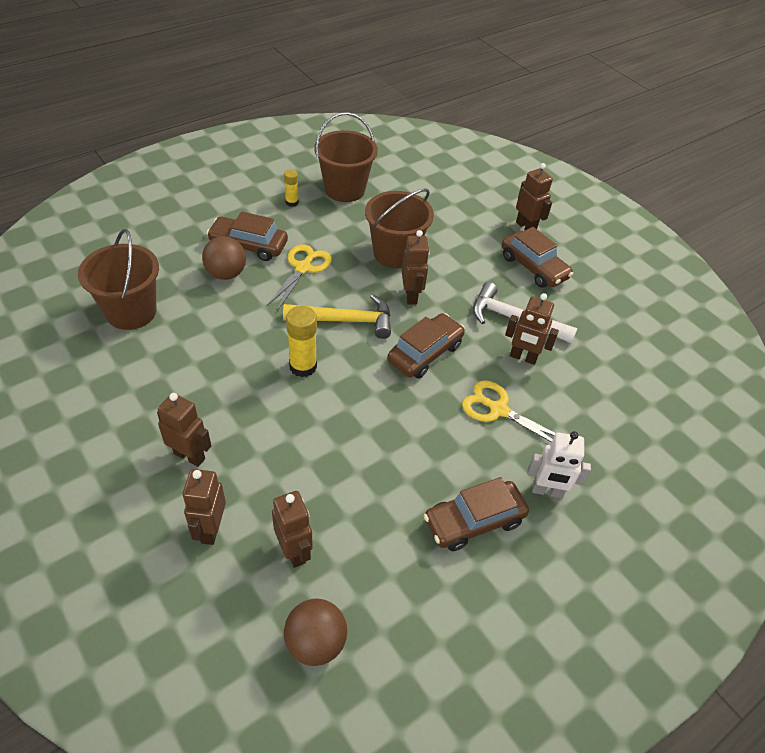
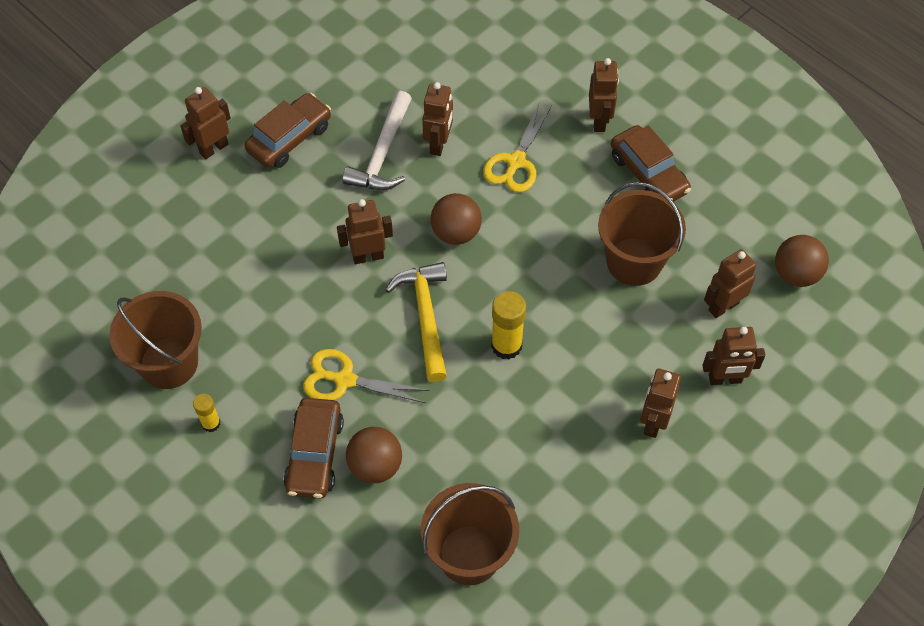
camera: 95 degrees left, 10 degrees up
(395, 253) = (295, 283): brown bucket -> brown bucket (634, 261)
(425, 353) = (456, 233): brown car -> brown ball
(547, 491) = (599, 121): white robot -> brown robot

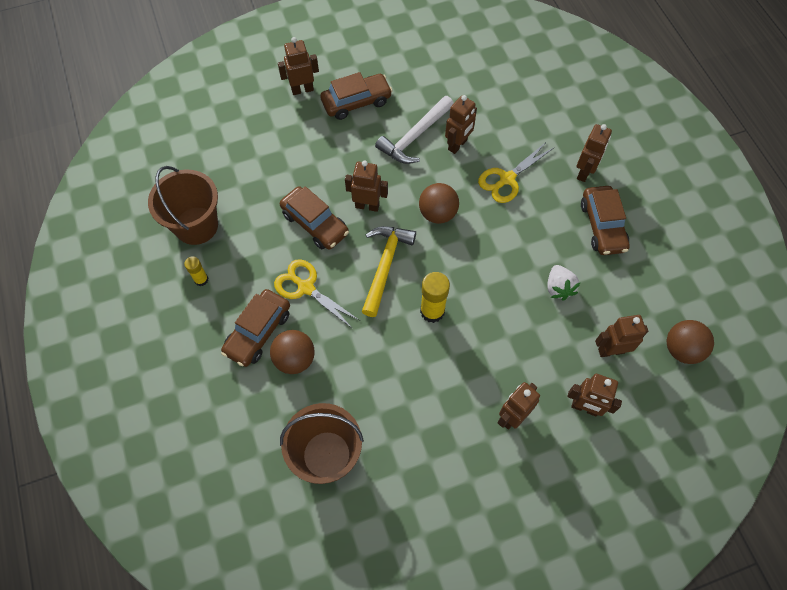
camera: 25 degrees right, 5 degrees up
(316, 302) = (315, 223): none -> brown car
(634, 261) = (558, 288): brown bucket -> white strawberry

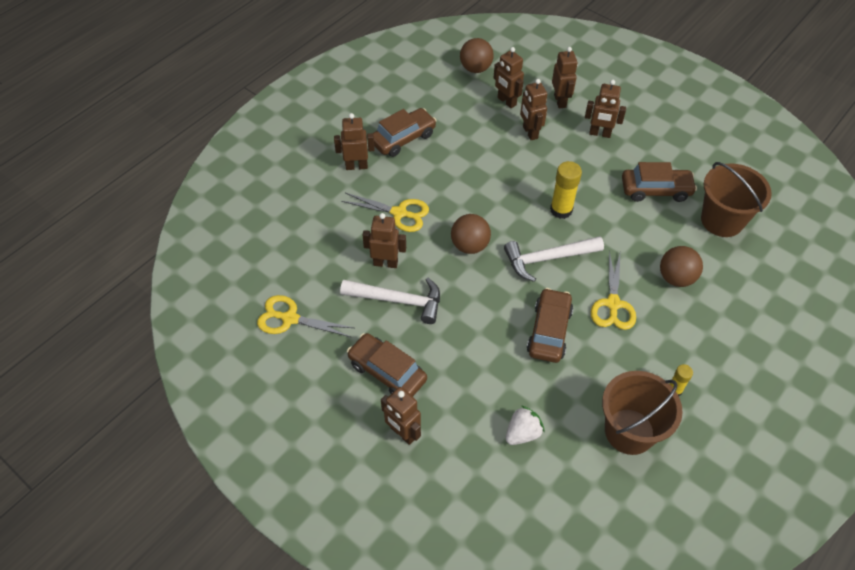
camera: 120 degrees left, 10 degrees down
(258, 332) = (678, 316): brown car -> brown car (655, 190)
(367, 206) = (500, 300): brown robot -> brown robot (530, 132)
(385, 266) = (547, 258): yellow hammer -> white hammer
(443, 64) = (290, 318): none -> yellow scissors
(558, 288) = (479, 145): white strawberry -> white strawberry (522, 433)

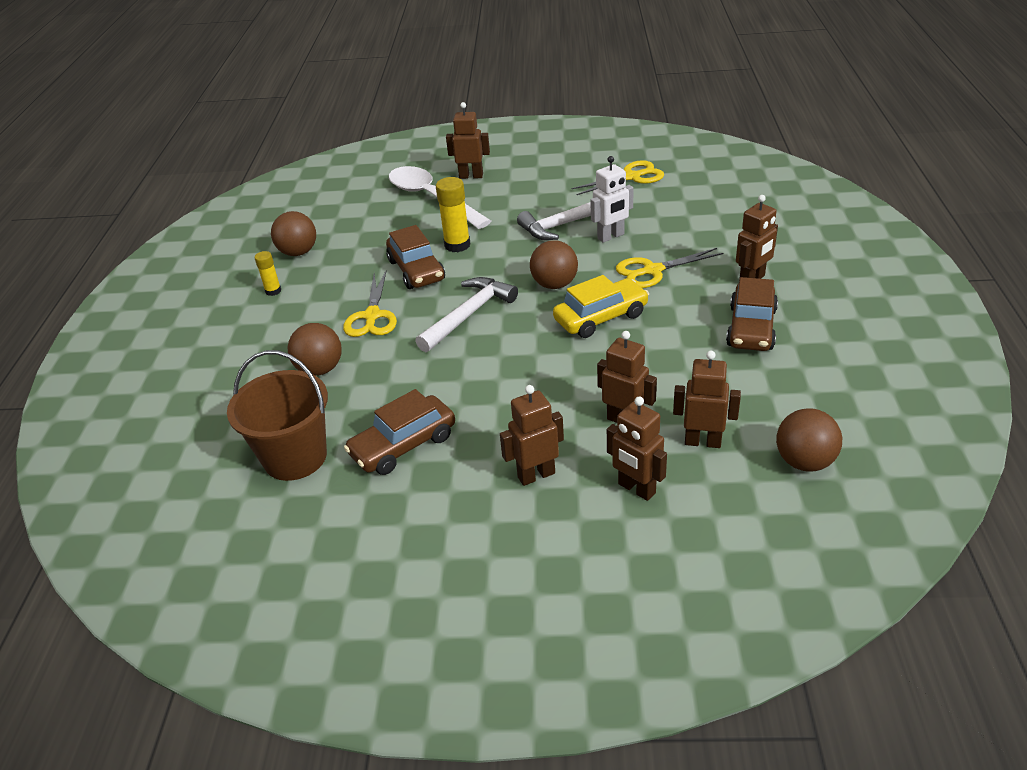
camera: 145 degrees right, 15 degrees down
(385, 263) = (611, 236): brown robot -> white robot
(387, 372) = (520, 191): brown car -> none
(464, 423) = (432, 198): none -> white spoon
(471, 200) = (601, 317): none -> yellow car
(522, 433) = (384, 214): white strawberry -> none
(561, 210) = (497, 361): yellow glue stick -> yellow glue stick (457, 245)
(613, 304) = (372, 316): yellow scissors -> yellow scissors turned 150 degrees counterclockwise
(629, 431) = (298, 252): brown bucket -> brown ball

